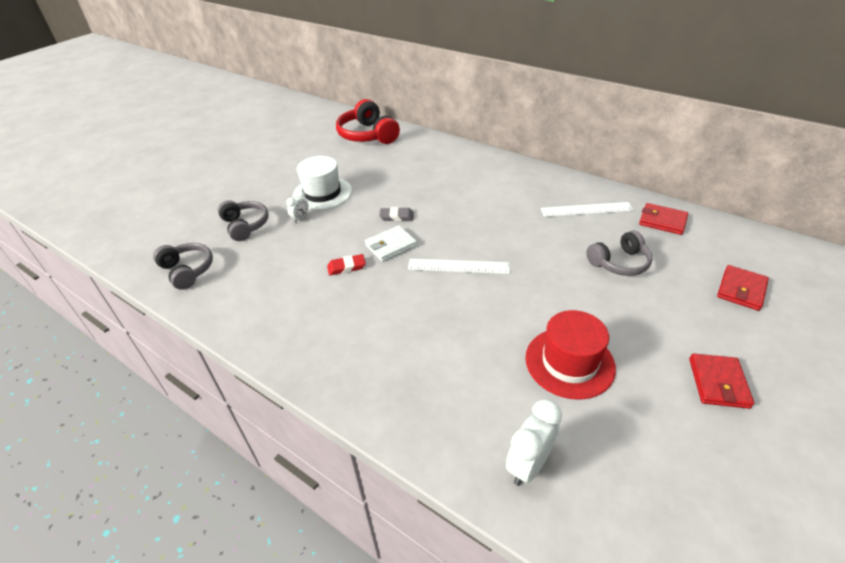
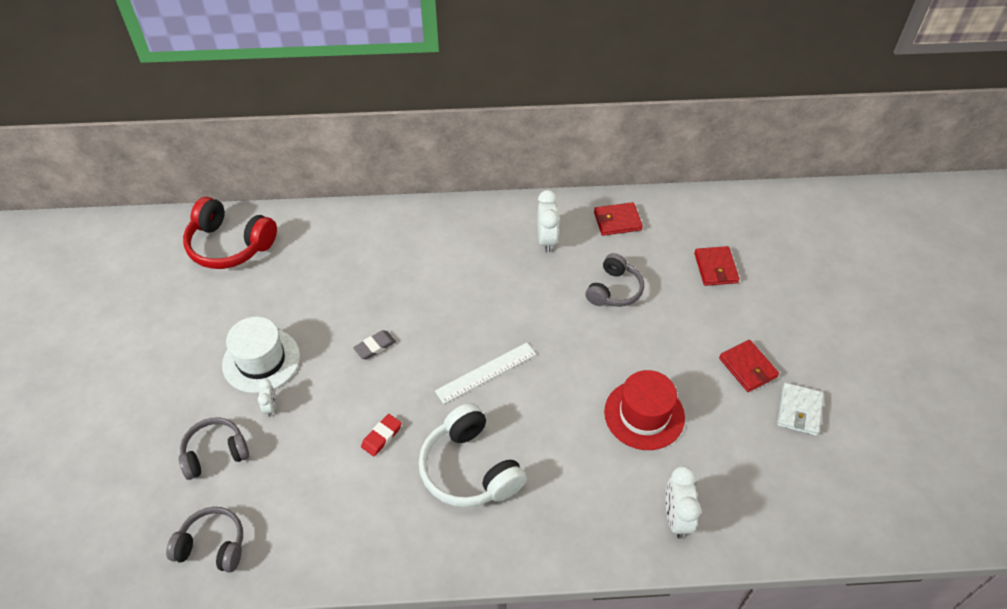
camera: 40 degrees left, 10 degrees up
(245, 226) = (215, 453): grey headphones -> grey headphones turned 45 degrees counterclockwise
(384, 319) = (470, 469): none -> white headphones
(391, 245) = (402, 386): white wallet -> white wallet (799, 411)
(586, 209) = (546, 240): white ruler -> white clock

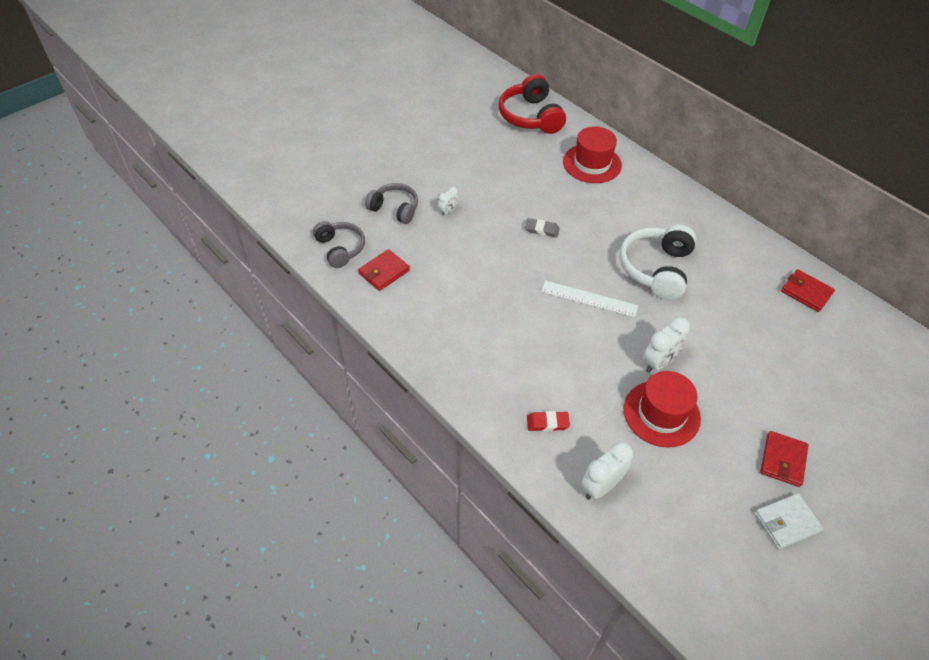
camera: 50 degrees right, 0 degrees up
(261, 360) = (473, 185): white hat -> none
(340, 246) = (592, 163): none -> red hat
(381, 436) = (485, 276): red eraser -> red eraser (547, 423)
(470, 469) = (511, 337): white headphones -> white headphones (656, 269)
(546, 240) = (734, 262): white clock -> white clock (659, 362)
(614, 290) = (743, 329): grey headphones -> none
(715, 268) = (847, 382): red wallet -> red wallet (384, 272)

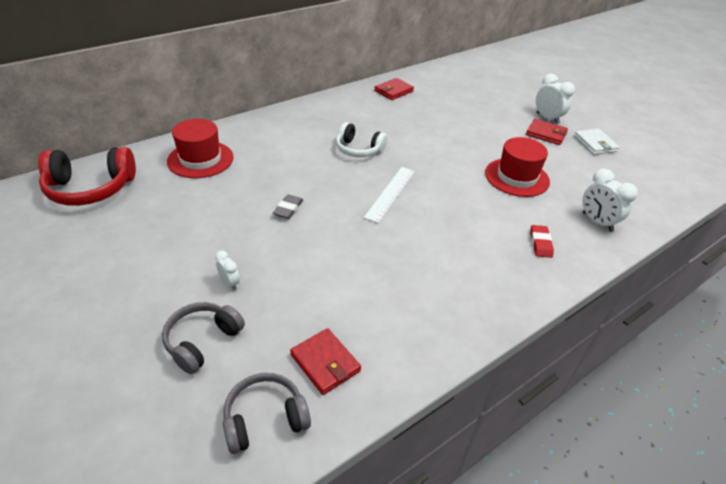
camera: 85 degrees left, 10 degrees down
(656, 269) = (359, 149): white headphones -> white headphones, size x0.65
(659, 362) = (464, 168): white clock -> white clock (547, 118)

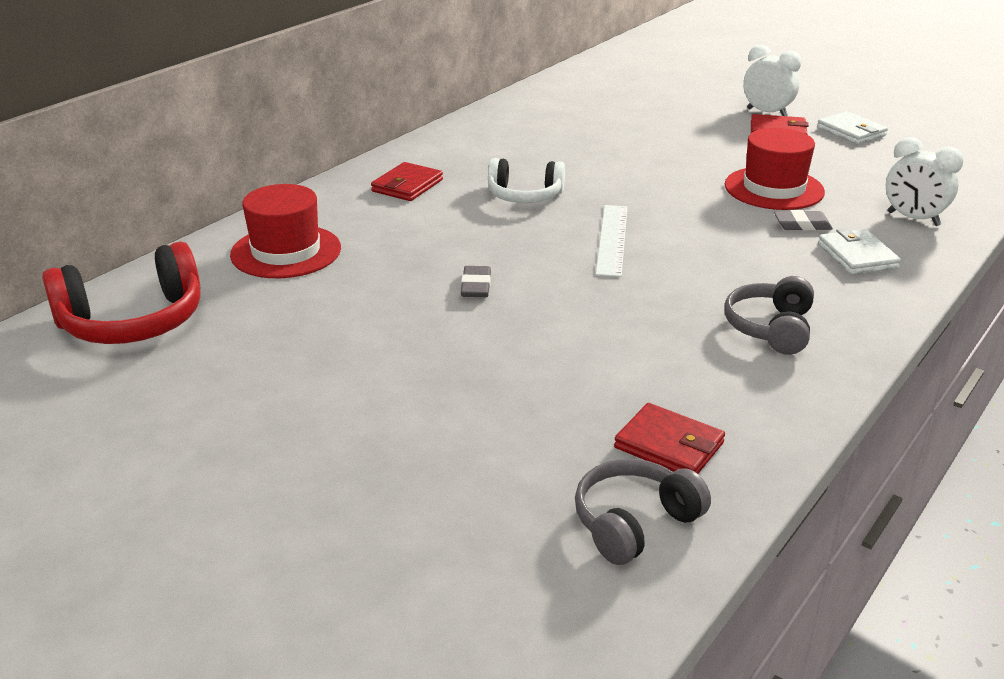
camera: 15 degrees left, 10 degrees down
(202, 341) = (475, 462): grey headphones -> grey headphones (771, 328)
(230, 283) = (460, 389): white clock -> none
(393, 91) = (521, 115): red wallet -> red wallet (407, 185)
(518, 210) = (802, 225): none -> grey eraser
(540, 243) = (857, 256): red eraser -> white wallet

